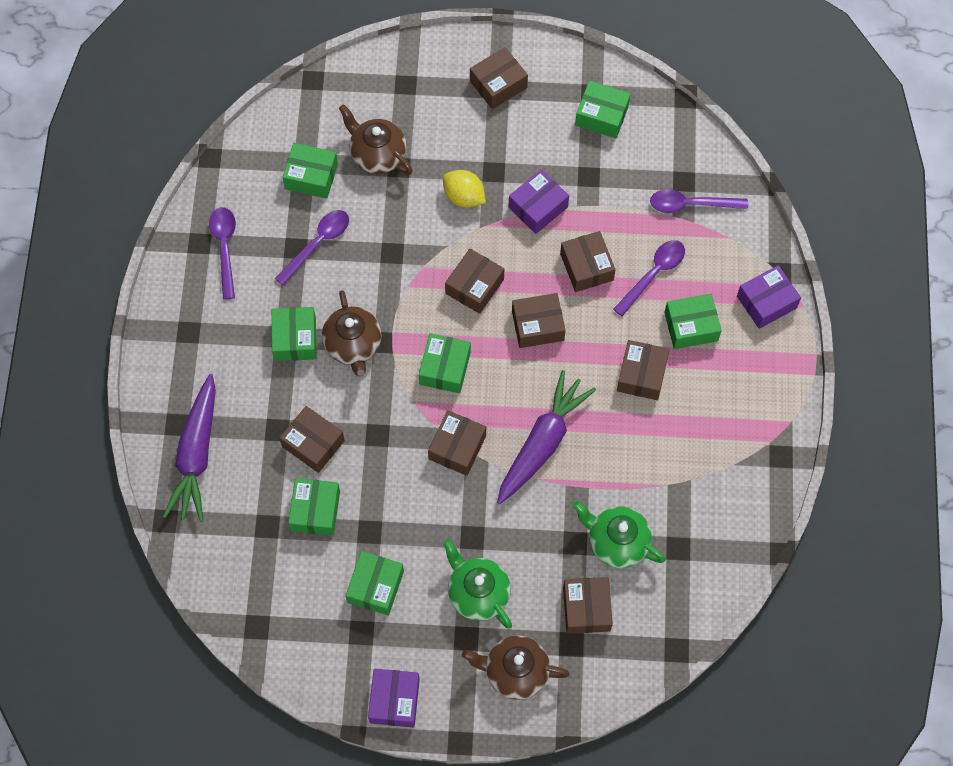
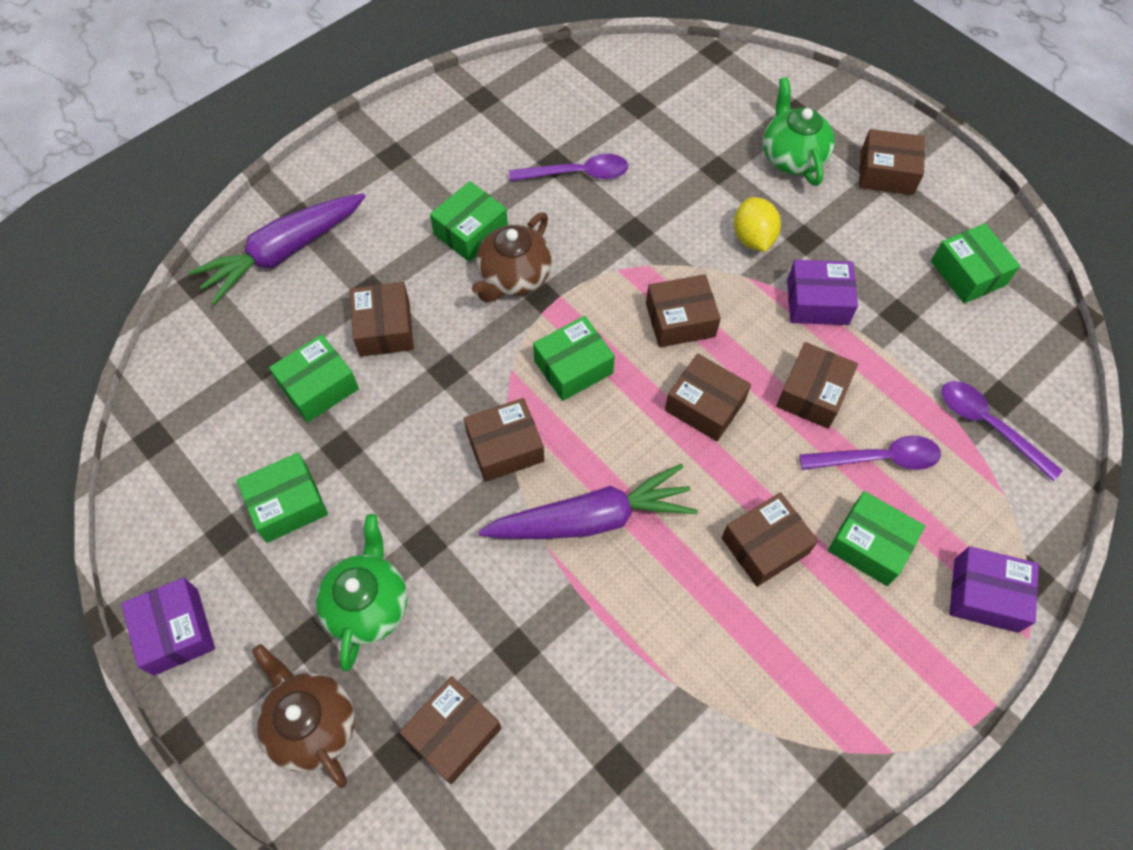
camera: 45 degrees right, 5 degrees down
(225, 248) = (497, 117): purple spoon -> none
(311, 176) = (632, 120): green box -> none
(377, 155) = (709, 146): brown teapot -> none
(394, 701) = (176, 631): purple box -> purple box turned 75 degrees counterclockwise
(617, 542) = (559, 694): green teapot -> green teapot (792, 157)

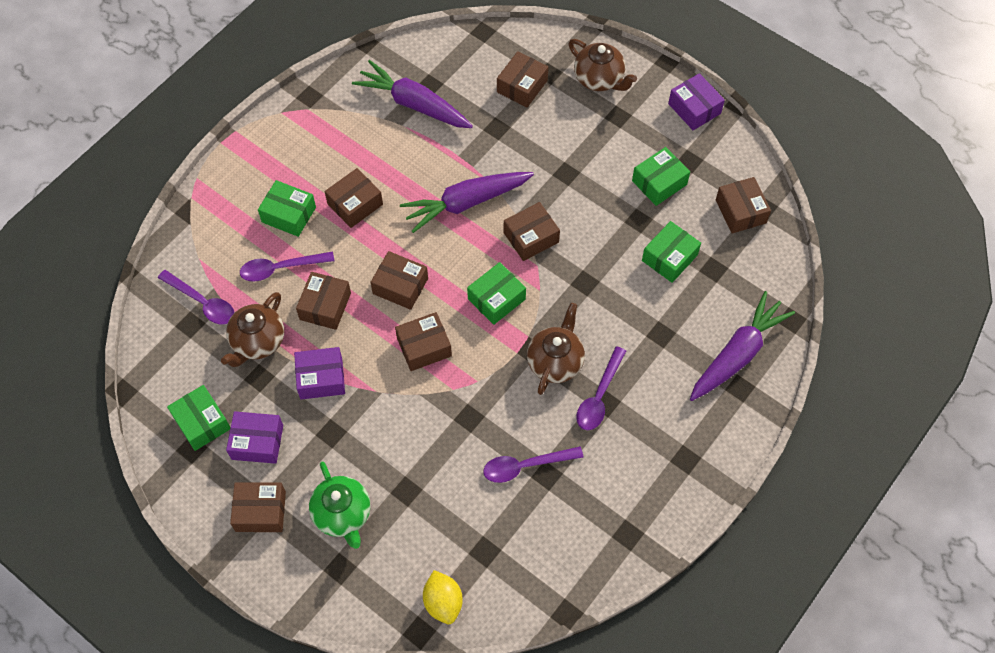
camera: 170 degrees right, 0 degrees up
(368, 605) = (589, 137): green teapot -> none
(384, 328) = (639, 306): brown box -> brown box (740, 211)
(471, 231) = (599, 396): green box -> purple spoon
(652, 727) = (414, 104): none -> purple carrot
(753, 238) = (373, 427): yellow lemon -> yellow lemon (443, 602)
(904, 360) = (258, 341): none -> brown teapot
(985, 595) = (219, 197): purple box -> purple box (257, 442)

